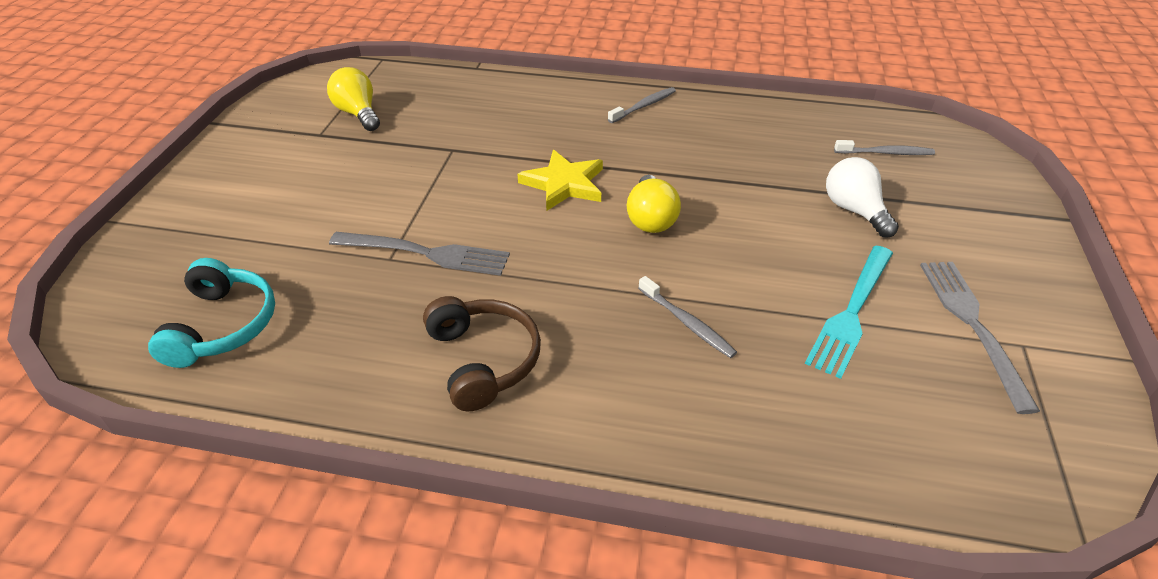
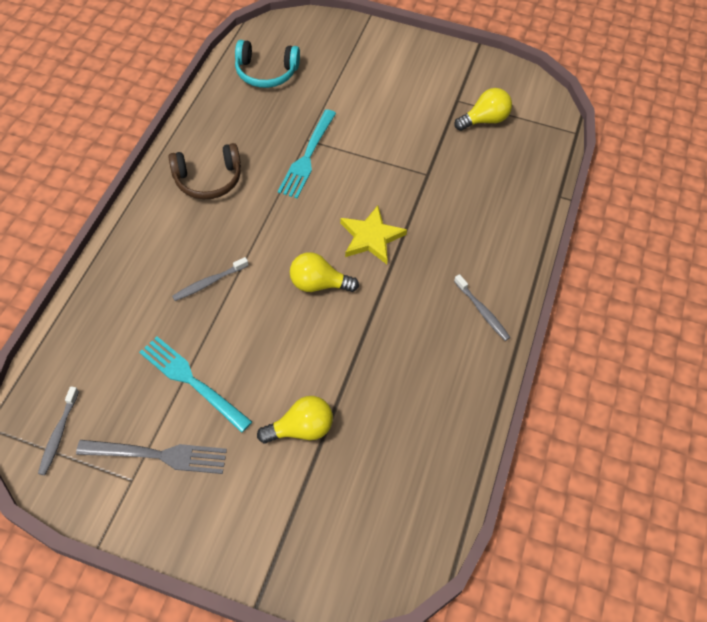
camera: 95 degrees right, 15 degrees up
(426, 253) = (307, 156): grey fork -> turquoise fork
(854, 210) = (301, 429): white light bulb -> yellow light bulb
(885, 153) = (380, 492): grey toothbrush -> grey toothbrush (58, 434)

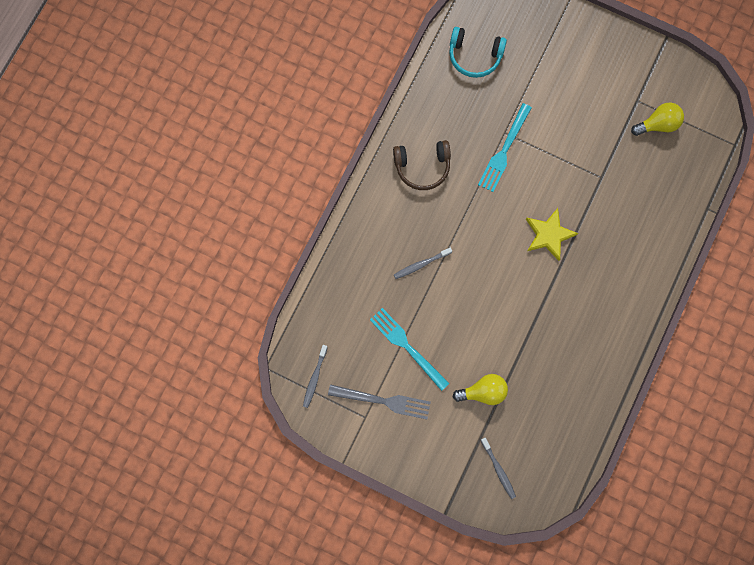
camera: 10 degrees right, 20 degrees up
(318, 284) = (504, 273): yellow light bulb -> none
(482, 311) = (627, 310): grey toothbrush -> grey toothbrush (498, 469)

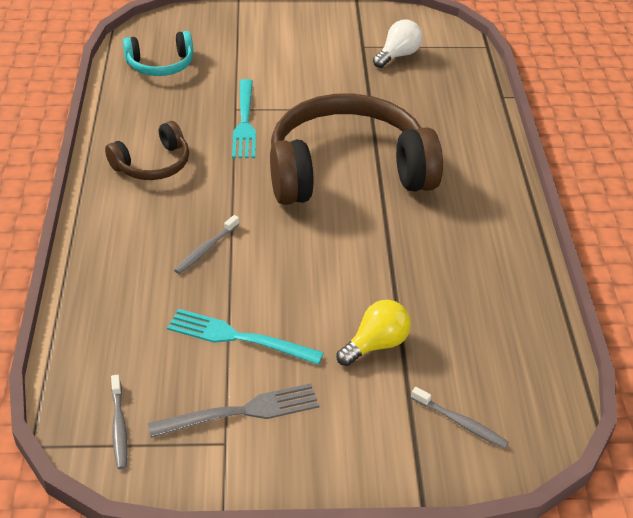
camera: 30 degrees left, 35 degrees down
(548, 235) = (347, 171): yellow star -> brown headphones
(658, 124) = (398, 55): yellow light bulb -> white light bulb

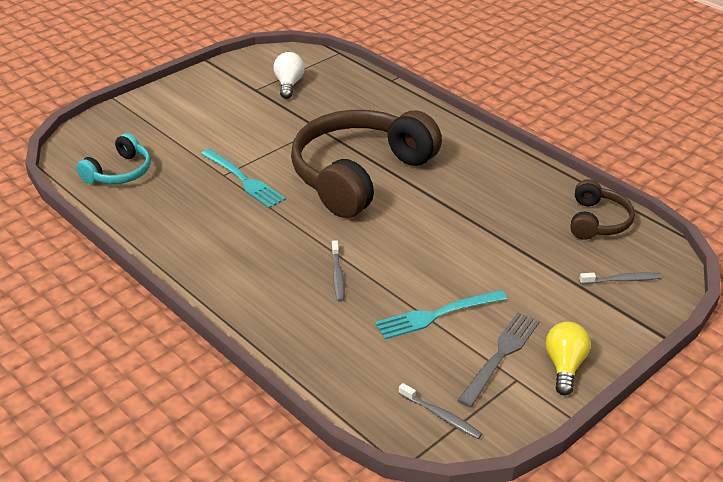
camera: 40 degrees left, 5 degrees down
(153, 164) = (217, 243): brown headphones -> brown headphones (597, 221)
(376, 345) = (521, 267): yellow light bulb -> yellow light bulb (564, 366)

